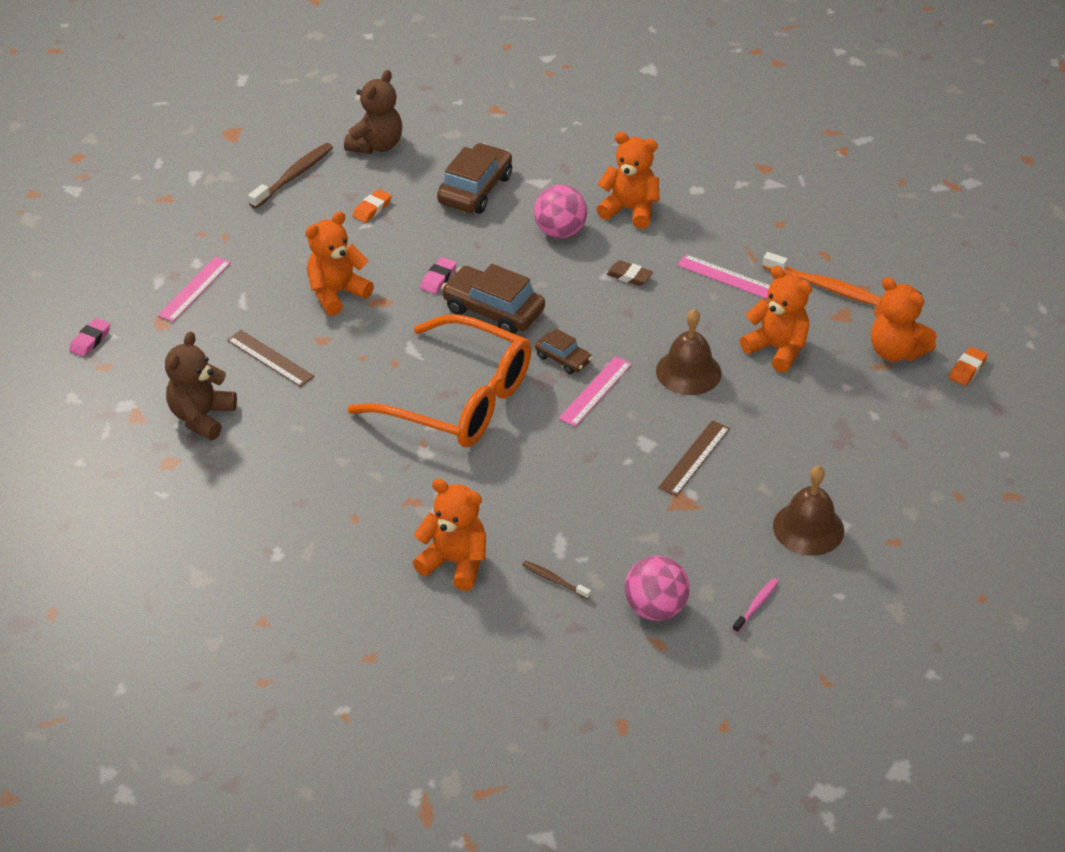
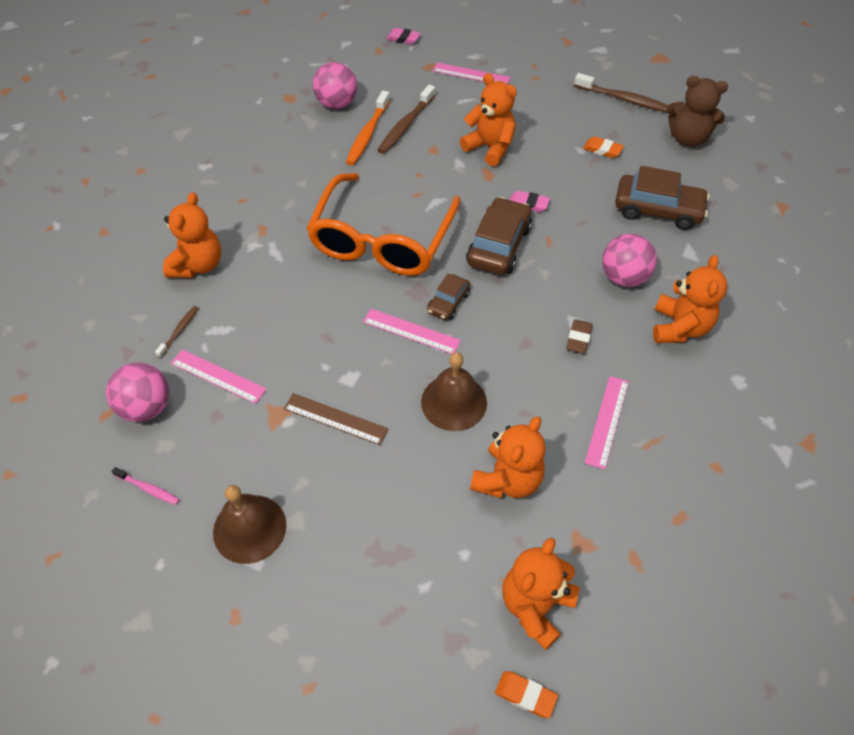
camera: 80 degrees right, 10 degrees up
(202, 417) = (337, 104): brown teddy bear -> pink ball
(270, 358) = (406, 125): brown ruler -> brown toothbrush
(624, 547) = (218, 376): none -> pink ruler
(824, 286) = (624, 520): orange toothbrush -> orange toothbrush (368, 134)

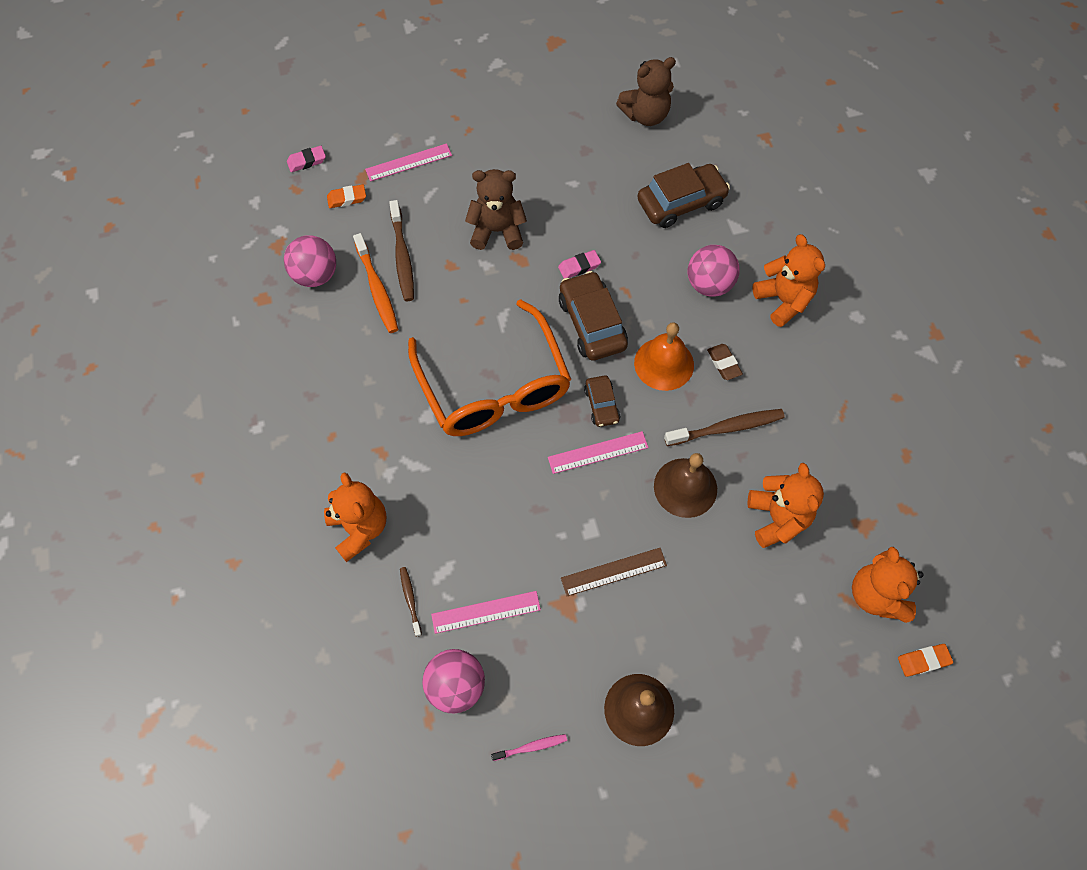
camera: 40 degrees left, 10 degrees up
(490, 148) = (497, 231): orange teddy bear -> brown teddy bear
(527, 307) = (664, 363): none -> orange bell
(602, 150) = (590, 171): orange eraser -> orange eraser (347, 198)
(607, 421) = (801, 418): pink ruler -> none
(623, 99) = (562, 106): brown toothbrush -> brown toothbrush (726, 428)

